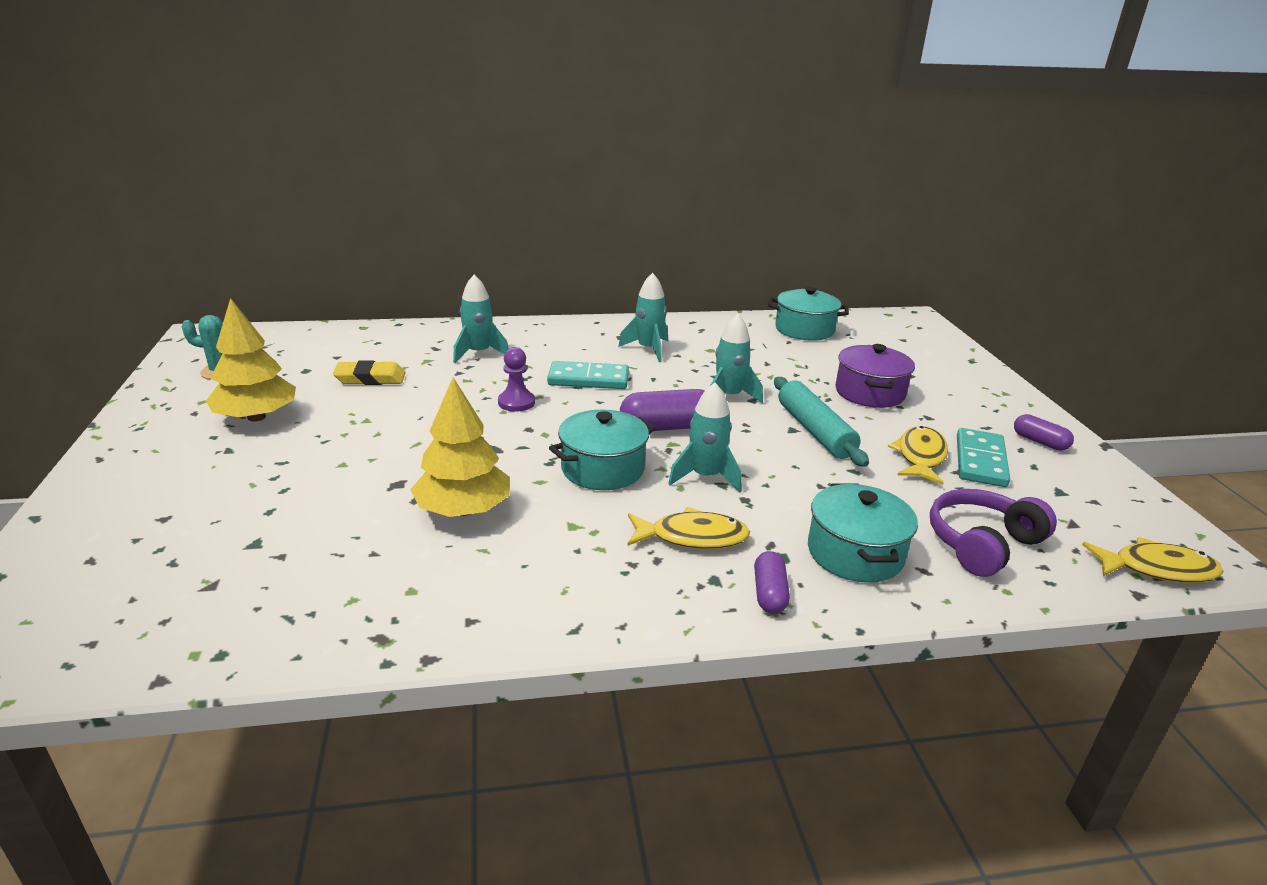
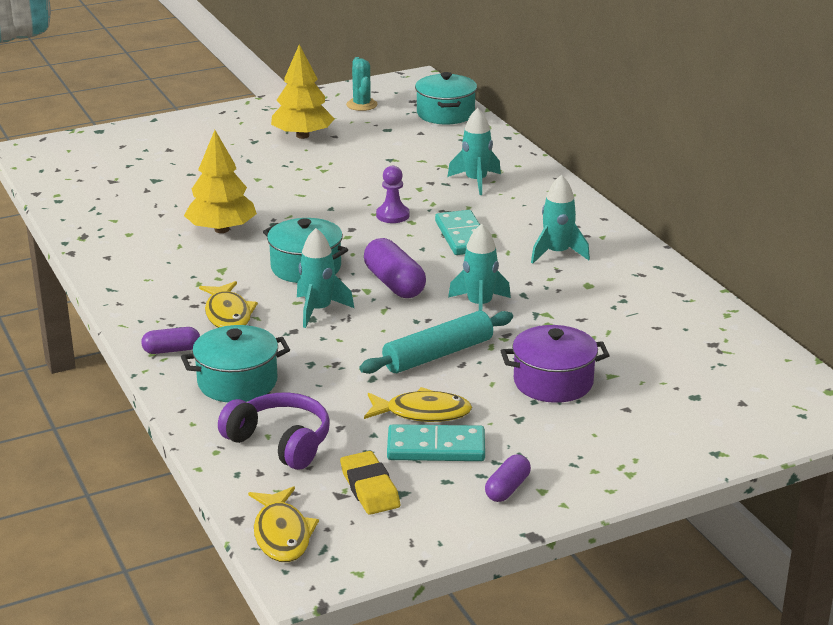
camera: 75 degrees right, 0 degrees up
(370, 378) = (392, 154): yellow eraser -> yellow eraser (370, 488)
(804, 330) = (704, 334): turquoise pot -> turquoise pot (445, 114)

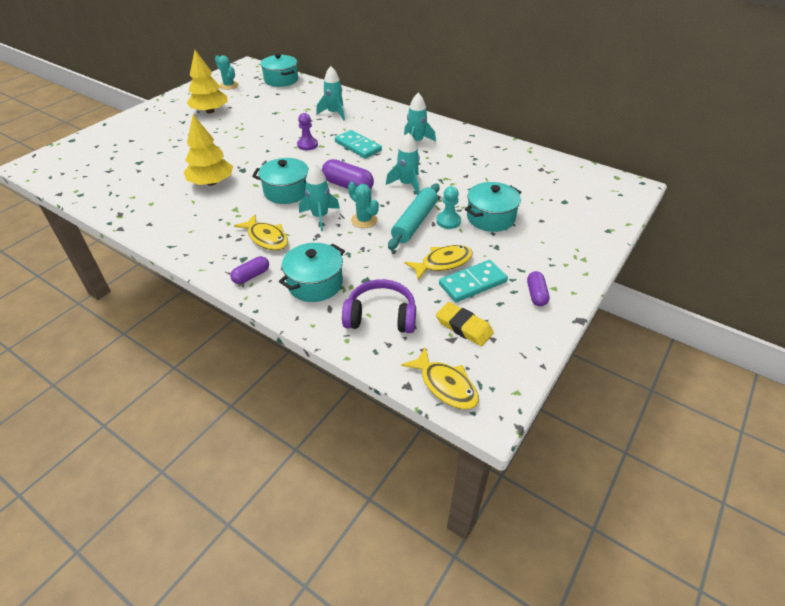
camera: 30 degrees left, 15 degrees up
(372, 331) = (364, 220): none -> turquoise cactus
(486, 367) = (448, 221): none -> turquoise pawn
(553, 382) = (490, 218): purple pot -> turquoise pot

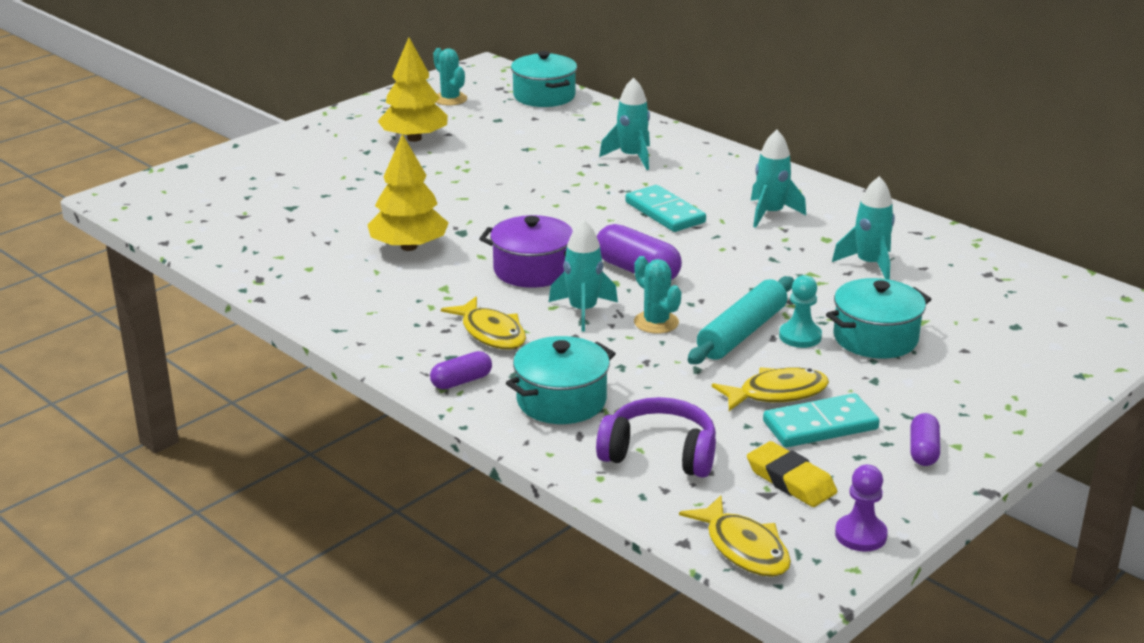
camera: 10 degrees right, 15 degrees down
(287, 191) = (532, 270): turquoise pot -> purple pot
(307, 145) = (577, 203): purple pawn -> purple pawn (860, 535)
(407, 184) = (740, 277): turquoise rocket -> turquoise rocket (869, 264)

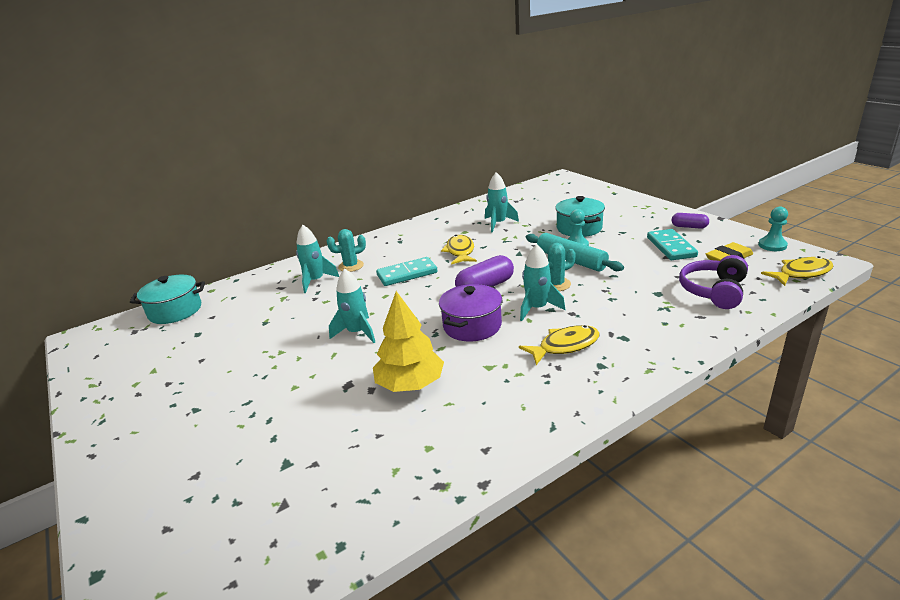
camera: 75 degrees left, 0 degrees up
(414, 138) = (193, 379): yellow tree -> none
(450, 99) = (128, 357): turquoise cactus -> turquoise cactus (351, 266)
(461, 381) = (637, 361): purple capsule -> none
(561, 401) = (658, 321): turquoise pot -> none
(770, 214) = (426, 243): turquoise rocket -> turquoise rocket (357, 332)
(777, 393) = (639, 255): yellow fish -> yellow fish (460, 251)
(860, 535) = (772, 245): purple pawn -> turquoise pawn

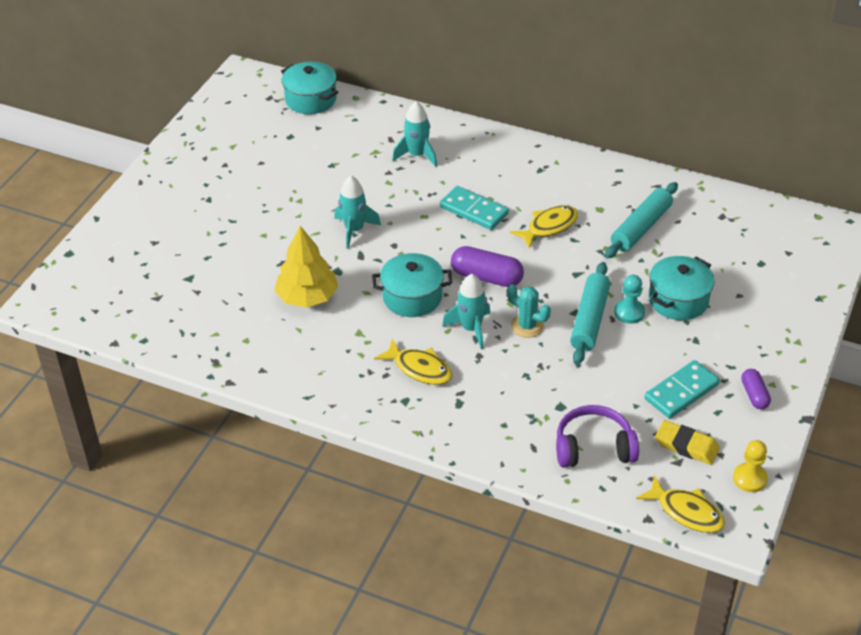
camera: 55 degrees right, 15 degrees up
(351, 266) = (461, 163): turquoise cactus -> none
(472, 326) = (412, 297): purple pot -> turquoise pot
(498, 224) = (641, 228): turquoise rocket -> turquoise rolling pin
(772, 245) = (749, 478): turquoise pawn -> yellow pawn

